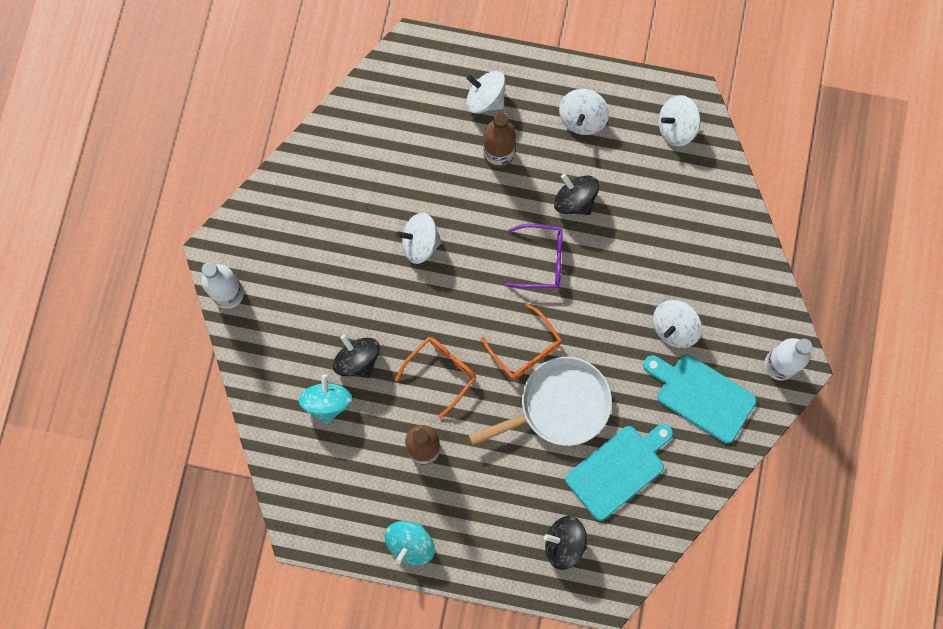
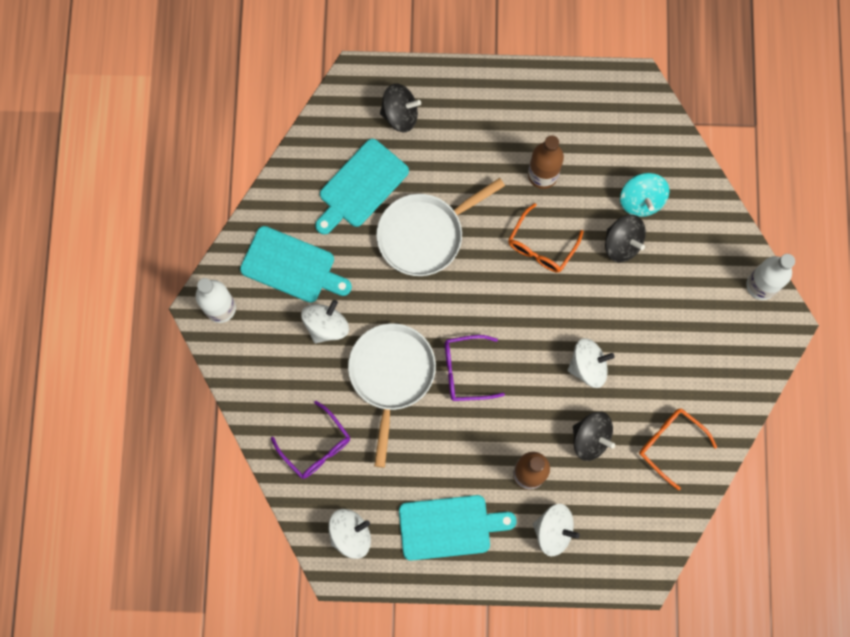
camera: 170 degrees right, 0 degrees up
(410, 544) = (537, 92): turquoise spinning top -> none
(525, 349) = (465, 281): orange glasses -> orange glasses (670, 444)
(574, 200) = (443, 437): black spinning top -> black spinning top (590, 438)
(582, 119) = (449, 527): white spinning top -> turquoise cutting board
(615, 268) = (391, 375): none -> white pan
(699, 213) = (316, 446): none -> purple glasses

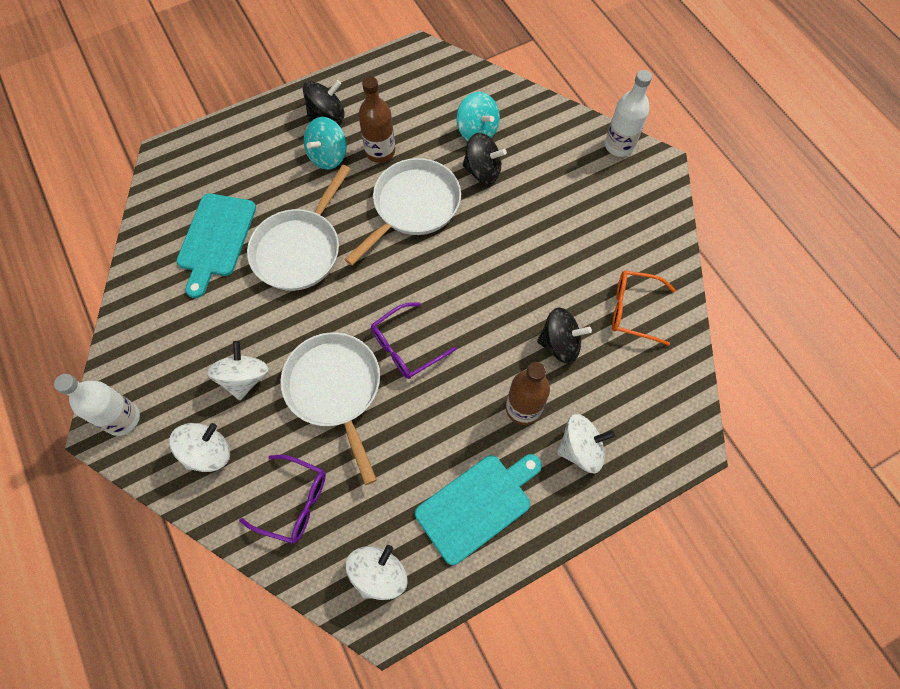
camera: 30 degrees left, 10 degrees down
(292, 266) = (181, 341): turquoise cutting board -> none
(400, 115) = (223, 165): black spinning top -> black spinning top (327, 114)
(495, 154) = (328, 156): none -> turquoise spinning top
(541, 246) = (413, 207): orange glasses -> white pan
(588, 366) = (517, 283): white spinning top -> white spinning top (208, 452)

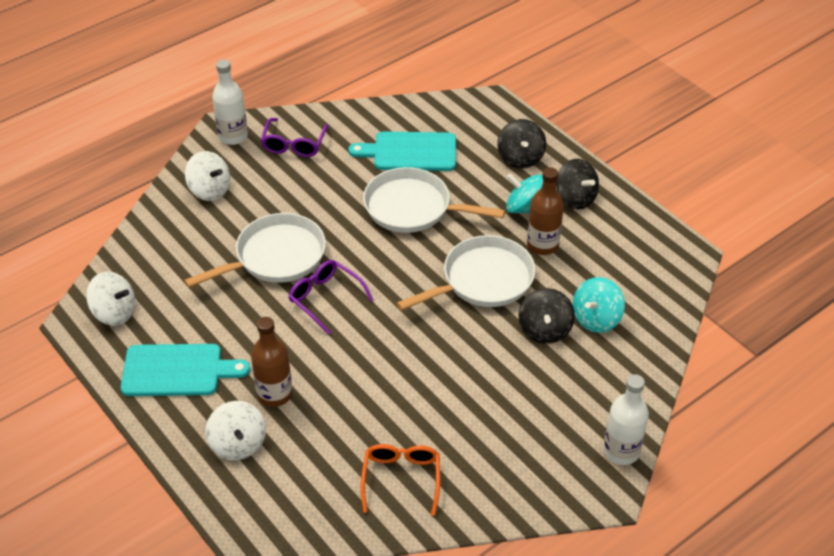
camera: 80 degrees right, 20 degrees down
(244, 378) = (278, 198): white spinning top -> none
(294, 502) = (172, 249): purple glasses -> purple glasses (294, 144)
(413, 207) = (483, 280): white pan -> white pan turned 60 degrees counterclockwise
(477, 505) = (177, 370): turquoise cutting board -> turquoise cutting board turned 45 degrees counterclockwise
(560, 344) = (349, 417): black spinning top -> black spinning top (520, 158)

